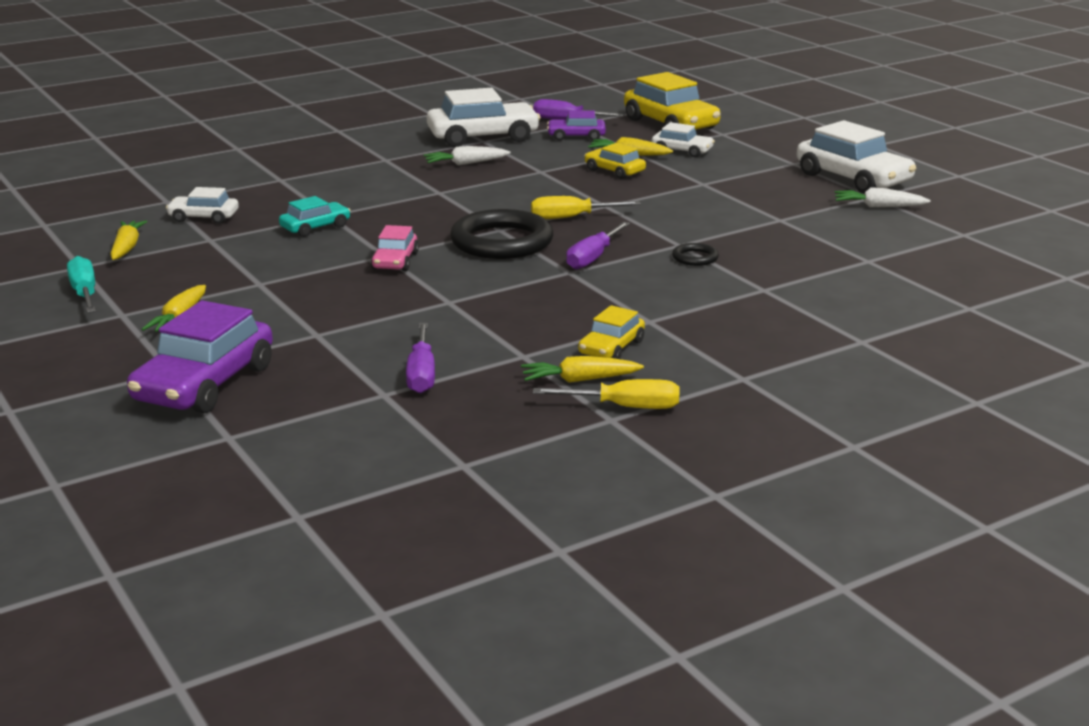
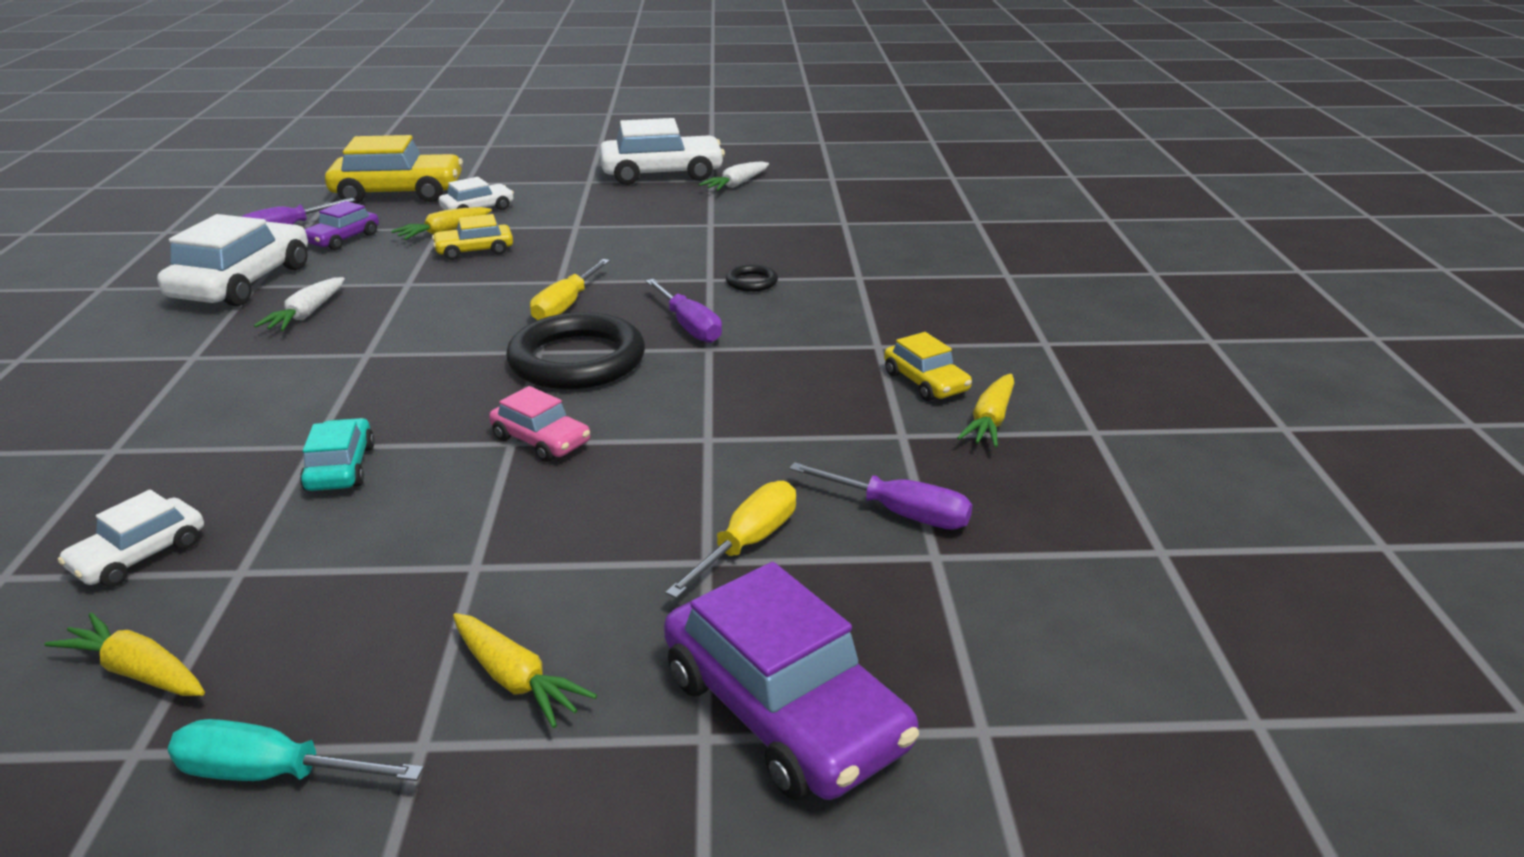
camera: 60 degrees left, 5 degrees up
(626, 407) = (1072, 415): yellow screwdriver -> yellow screwdriver (748, 543)

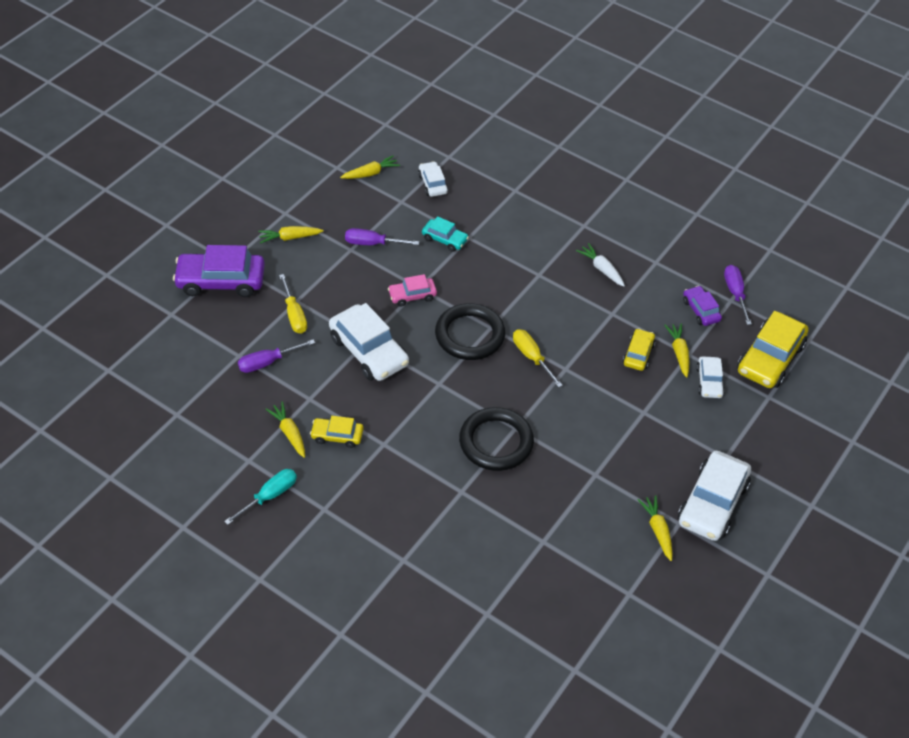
camera: 125 degrees right, 20 degrees up
(243, 282) = (663, 259): white car -> white car (369, 351)
(270, 773) = (303, 186): turquoise screwdriver -> turquoise screwdriver (270, 496)
(689, 327) = (467, 389): purple screwdriver -> purple screwdriver (372, 243)
(736, 185) = (657, 530): white carrot -> yellow carrot
(751, 282) = (496, 442): black ring -> black ring, size x2.28

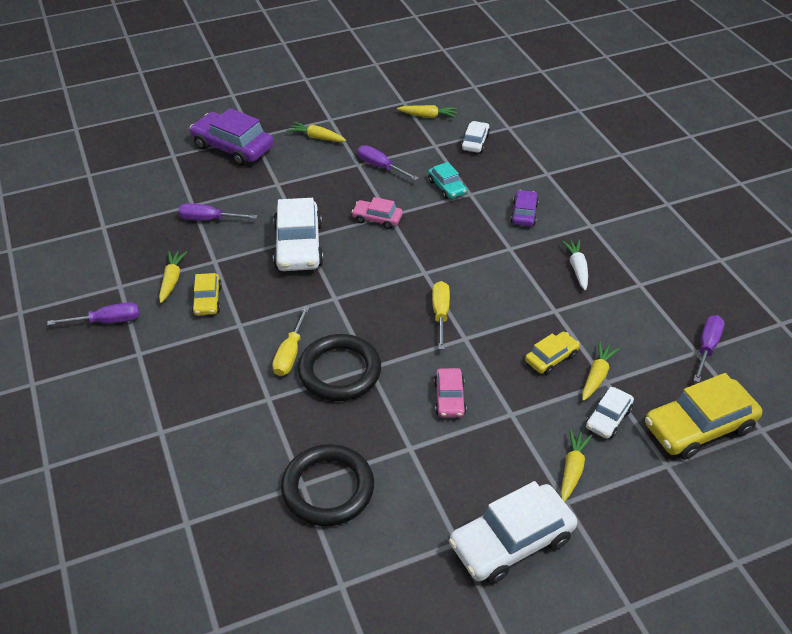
camera: 35 degrees right, 5 degrees down
(270, 496) = (108, 321): turquoise screwdriver -> purple screwdriver
(294, 315) = (265, 194): yellow screwdriver -> yellow screwdriver (290, 354)
(337, 436) = (207, 300): yellow car -> yellow car turned 135 degrees counterclockwise
(469, 335) = (399, 271): black ring -> black ring (328, 488)
(592, 422) = (449, 398): none -> pink car
(657, 530) = (427, 537): yellow carrot -> yellow carrot (572, 469)
(701, 310) = (654, 347): purple car -> purple car (524, 213)

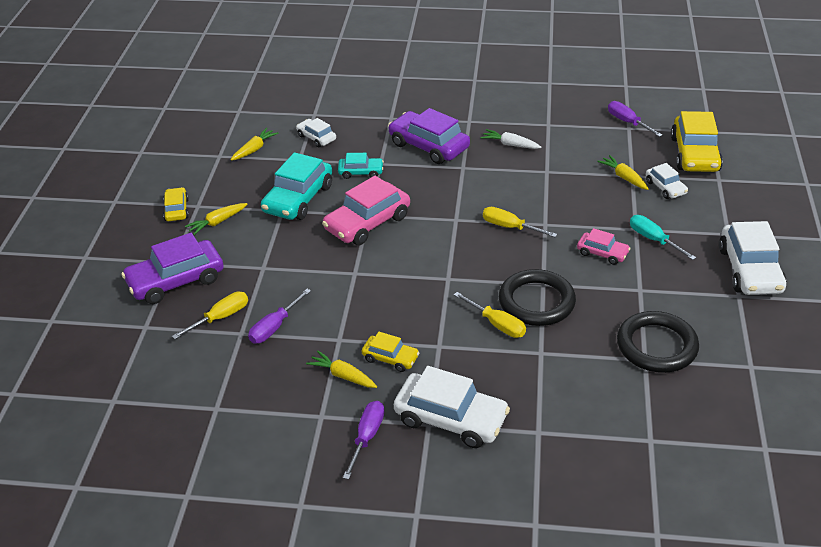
camera: 60 degrees left, 5 degrees down
(204, 187) = (221, 317): none -> yellow screwdriver
(298, 246) = (363, 280): white car -> white car (451, 419)
(377, 219) = (367, 223): pink car -> pink car, size x1.87
(380, 166) = (298, 199): purple screwdriver -> turquoise car
(503, 434) = (653, 239): none -> turquoise screwdriver
(524, 213) = (428, 146): purple car -> purple car, size x1.87
(551, 358) = (593, 191): yellow car -> yellow car (176, 210)
(572, 469) = (701, 220): yellow carrot -> none

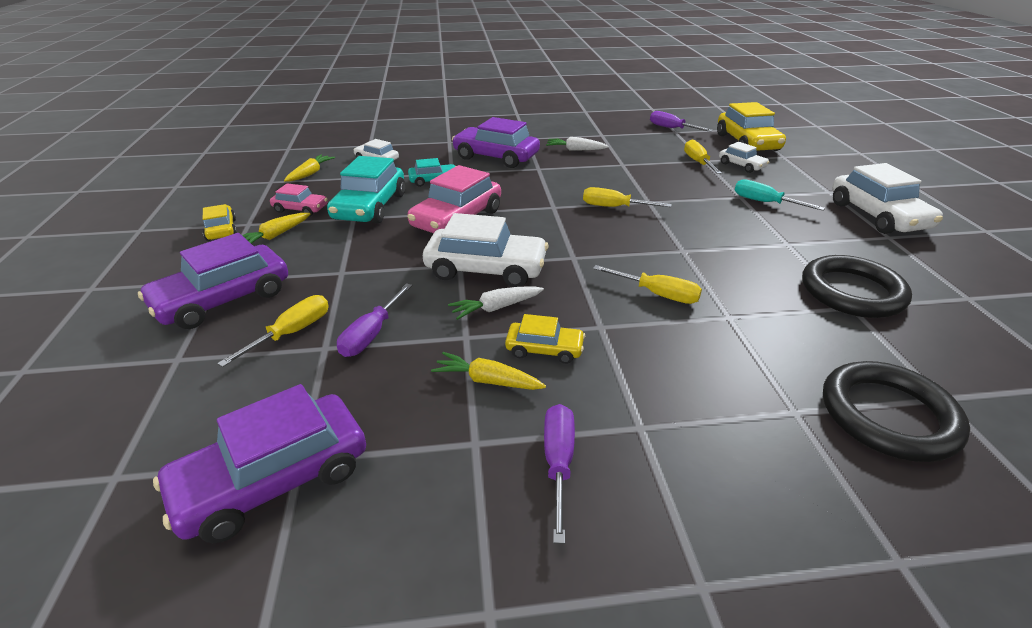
camera: 15 degrees left, 5 degrees down
(200, 417) = (273, 479): none -> purple car
(369, 318) = (496, 308): none -> white carrot
(451, 419) = (667, 415): white car -> white car (486, 269)
(536, 302) = (687, 267): black ring -> black ring (888, 415)
(602, 253) = (724, 218): pink car -> pink car (300, 209)
(623, 177) = (697, 162): yellow carrot -> yellow screwdriver

